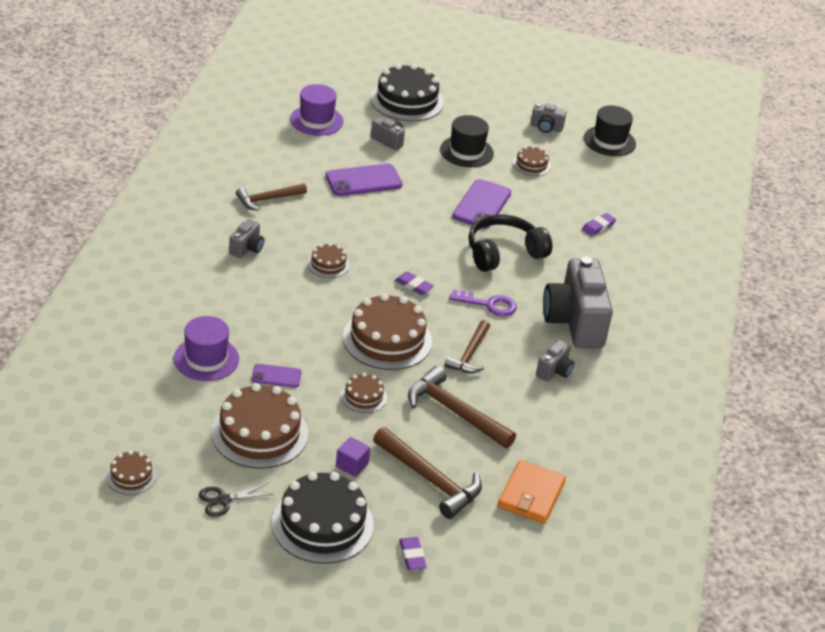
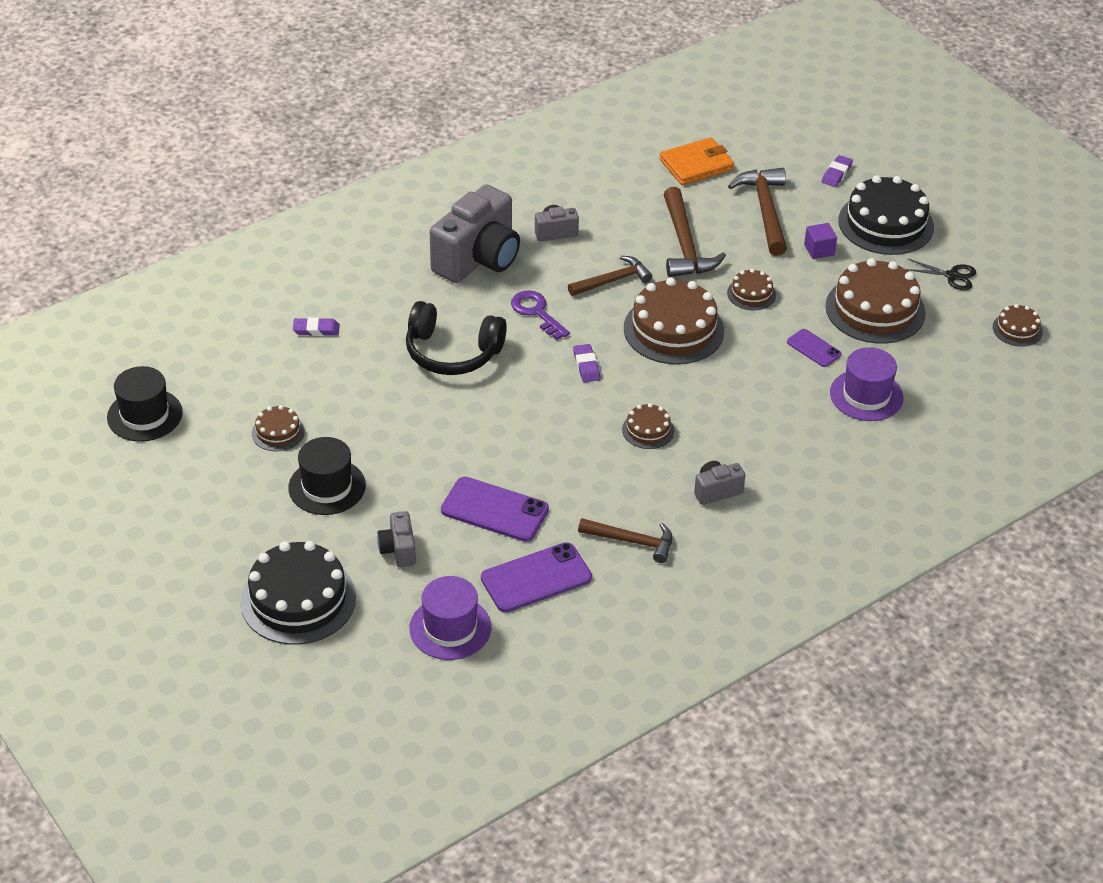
camera: 135 degrees left, 5 degrees up
(481, 204) = (402, 414): purple phone -> purple phone (536, 578)
(546, 128) = (188, 470): grey camera -> none

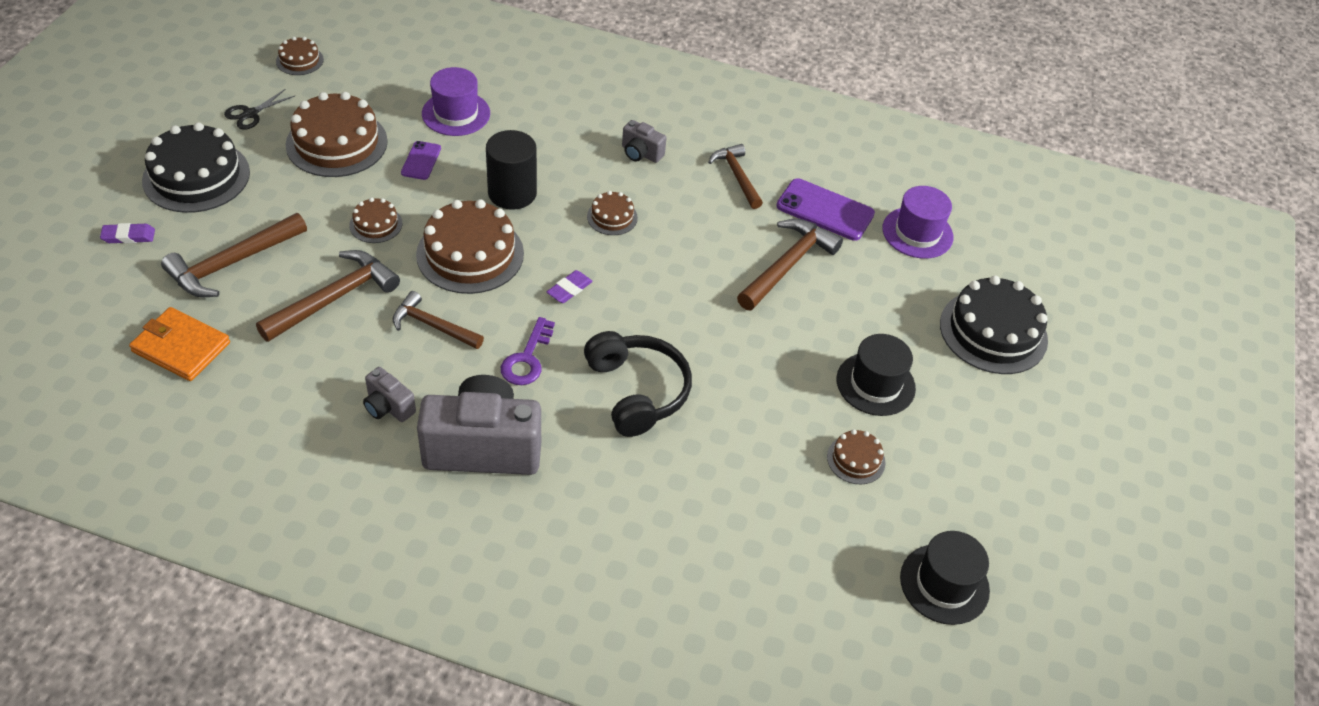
camera: 130 degrees left, 5 degrees up
(316, 330) = (703, 520): purple eraser -> none
(398, 550) = (885, 300): grey camera -> none
(494, 510) = (787, 265): purple phone -> brown hammer
(728, 384) = (512, 193): none -> black cylinder
(819, 250) = (272, 205): purple cube -> none
(952, 276) = (250, 114): black scissors -> black scissors turned 120 degrees counterclockwise

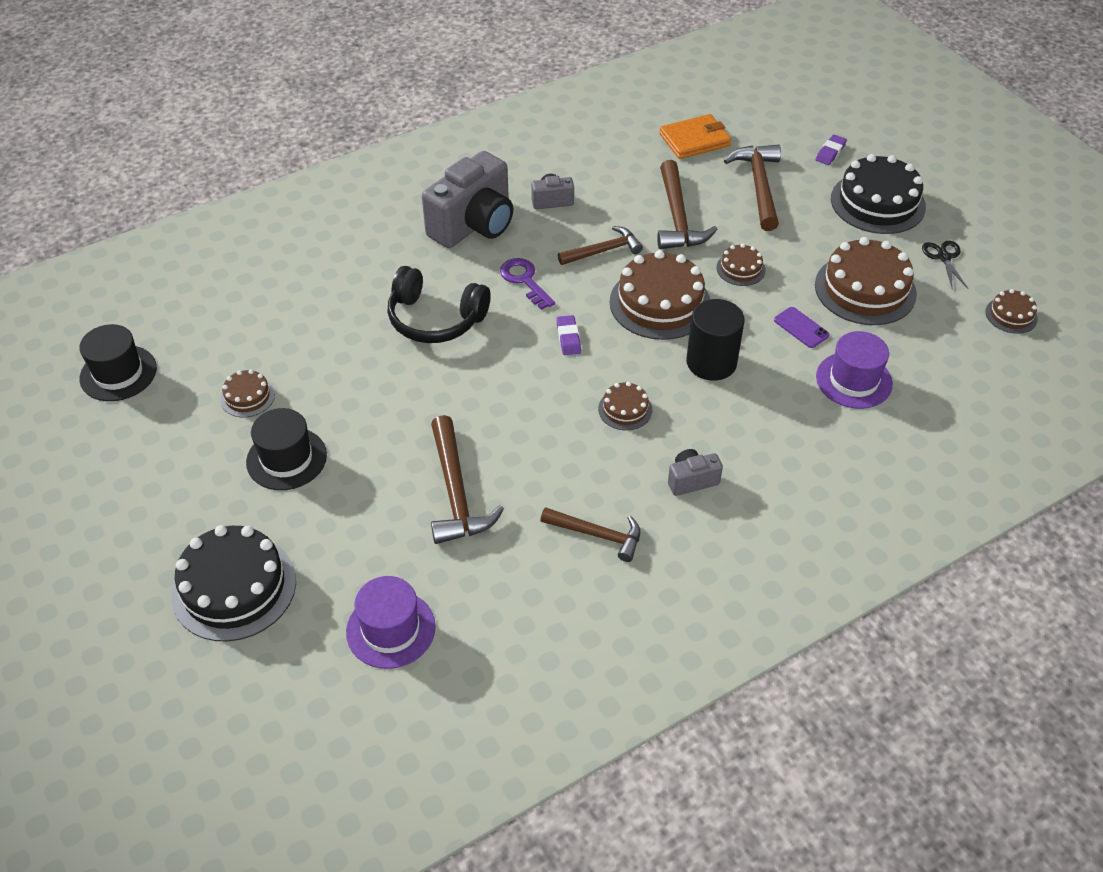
camera: 135 degrees right, 0 degrees up
(825, 210) = (490, 573): purple phone -> none

